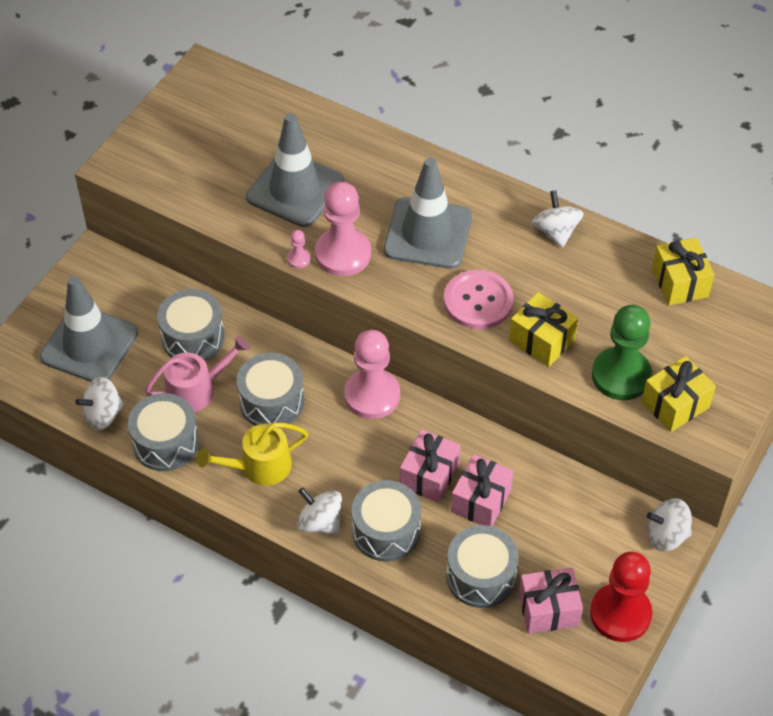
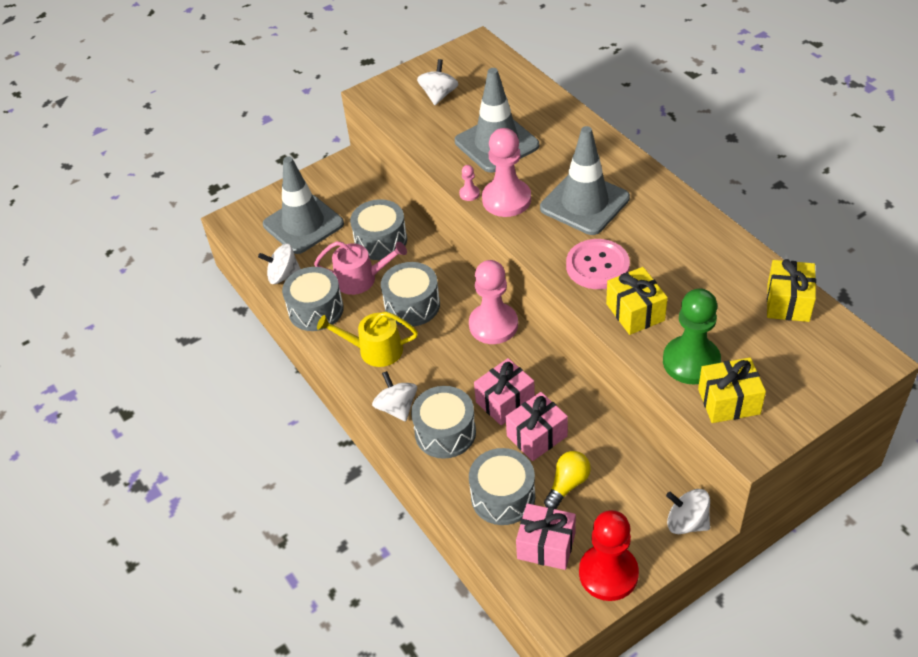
camera: 30 degrees right, 5 degrees down
(537, 540) = (567, 485): none -> yellow light bulb
(556, 232) = (696, 231): white spinning top -> white spinning top (439, 95)

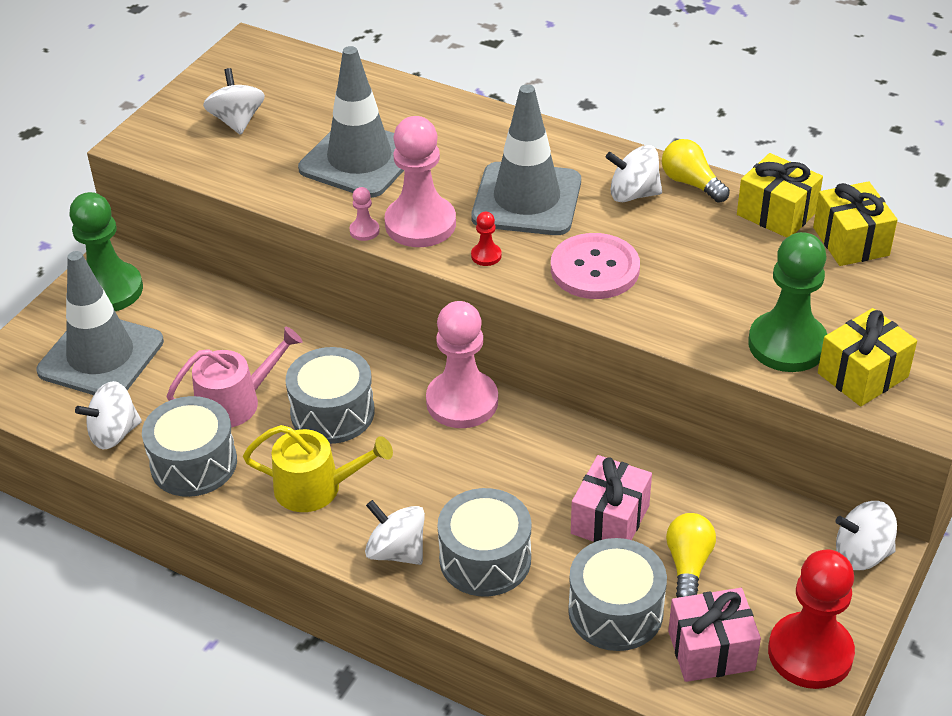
camera: 30 degrees left, 5 degrees down
(331, 183) = (109, 290): none -> green pawn
(375, 350) = (316, 487): yellow watering can -> yellow watering can turned 150 degrees counterclockwise
(381, 241) = (233, 344): grey drum -> none
(505, 401) = (540, 491): pink gift -> none
(533, 234) = (486, 256): none -> red pawn
(635, 312) = (679, 309): yellow gift -> yellow gift (776, 213)
(658, 220) = (633, 194): none -> white spinning top
(703, 224) = (691, 183): none -> yellow light bulb

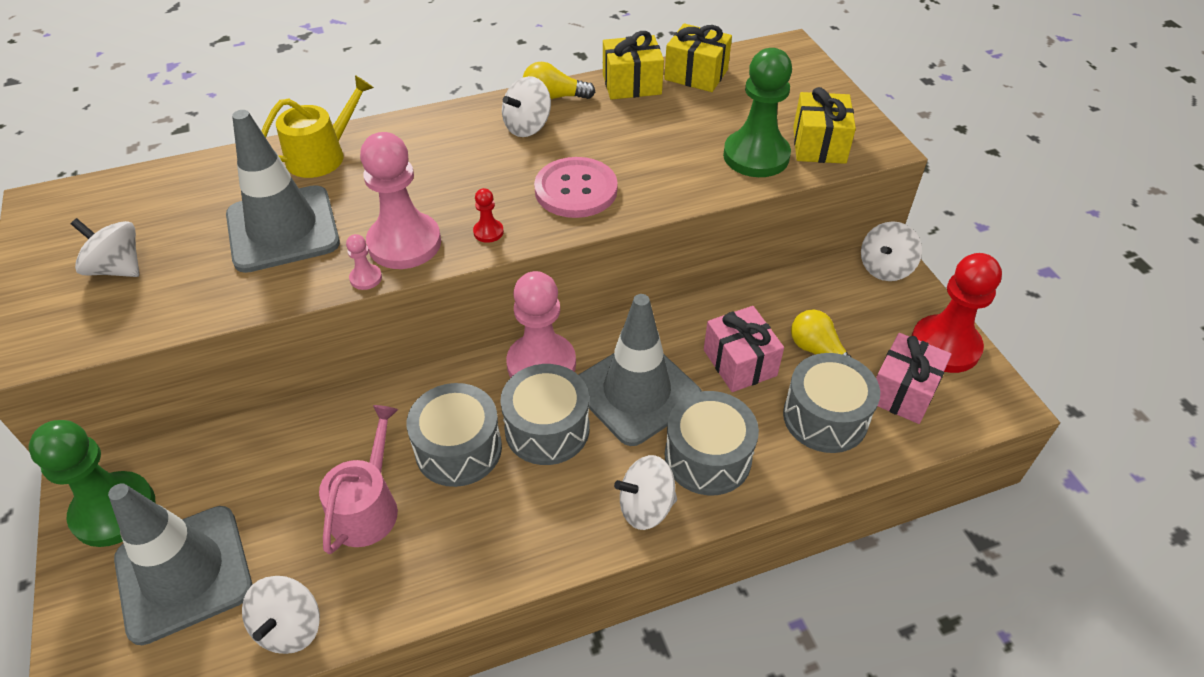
camera: 50 degrees left, 5 degrees up
(194, 463) = (399, 586): grey drum -> grey drum (547, 429)
(316, 487) = (524, 515): yellow watering can -> yellow watering can (322, 155)
(526, 200) = (460, 175): grey traffic cone -> grey traffic cone (636, 392)

